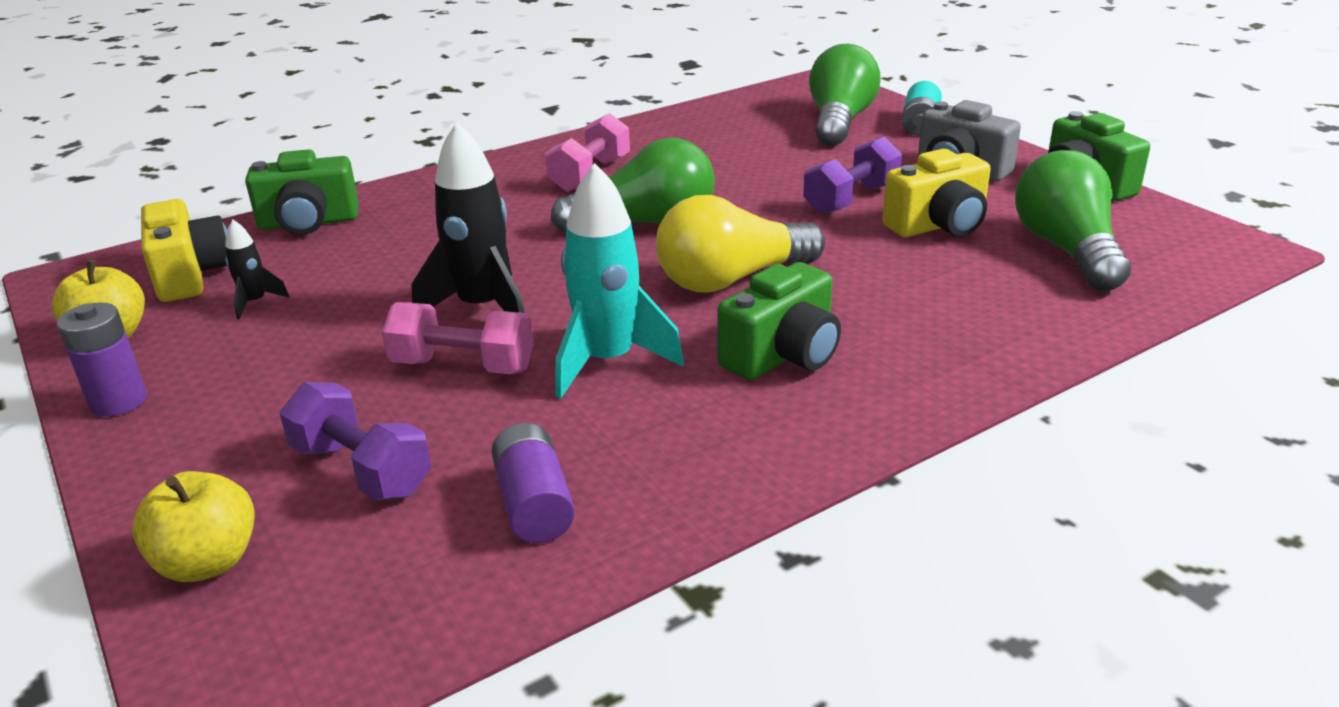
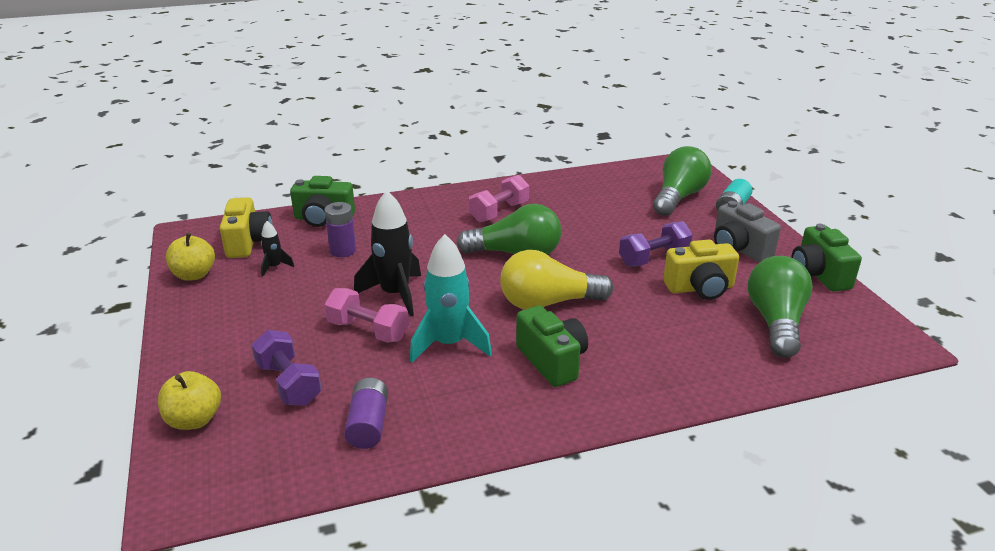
camera: 15 degrees right, 0 degrees up
(119, 401) = (184, 316): purple battery -> purple battery (343, 251)
(783, 355) = (552, 361): green camera -> green camera turned 90 degrees counterclockwise

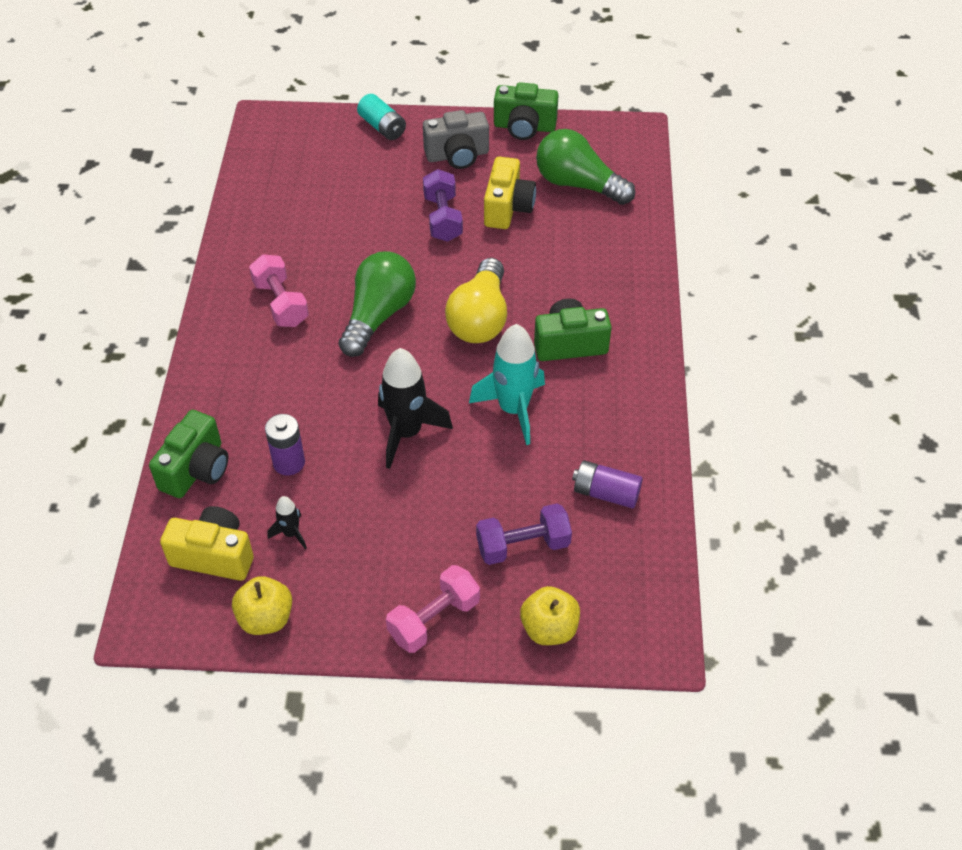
camera: 70 degrees left, 20 degrees up
(368, 330) = (462, 467): pink dumbbell -> pink dumbbell (434, 619)
(678, 197) = (337, 154): green light bulb -> none

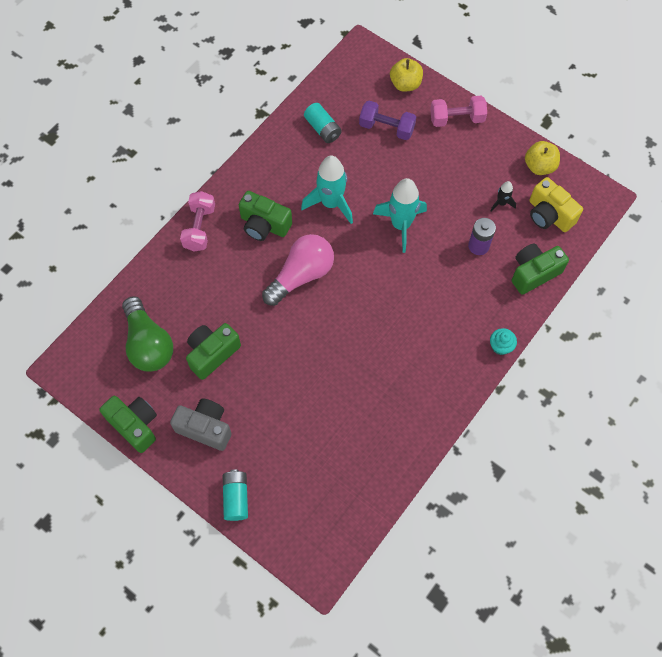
camera: 145 degrees left, 15 degrees up
(194, 370) = (500, 346): none -> turquoise cupcake
(281, 303) = (417, 366): pink dumbbell -> pink dumbbell (199, 228)
(378, 315) = (361, 317): green light bulb -> none
(406, 433) = (401, 225): black rocket -> turquoise rocket
(442, 218) = (262, 373): purple dumbbell -> none
(480, 318) = (301, 275): yellow light bulb -> pink light bulb
(507, 208) = (212, 353): yellow camera -> green camera
(606, 493) = (323, 129): purple battery -> turquoise battery

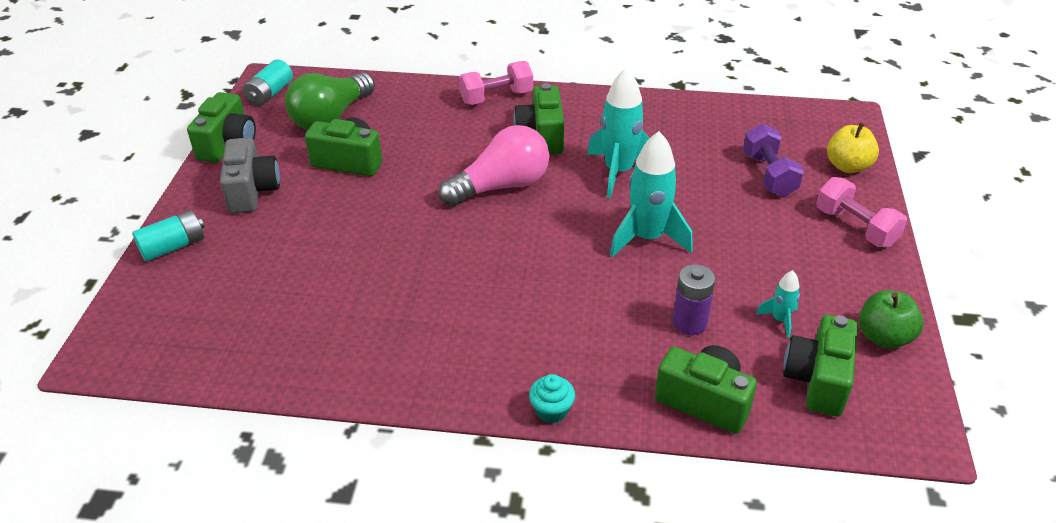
camera: 60 degrees right, 25 degrees down
(301, 275) = (501, 186): pink light bulb -> pink light bulb turned 45 degrees counterclockwise
(323, 129) = (709, 129): turquoise battery -> turquoise battery (270, 94)
(501, 203) = (780, 320): black rocket -> turquoise rocket
(539, 166) = (884, 337): yellow apple -> green apple
(549, 215) = (818, 380): yellow camera -> green camera

